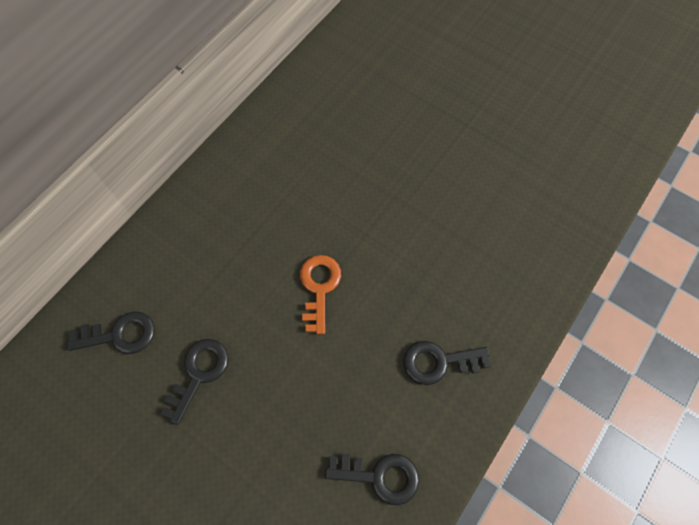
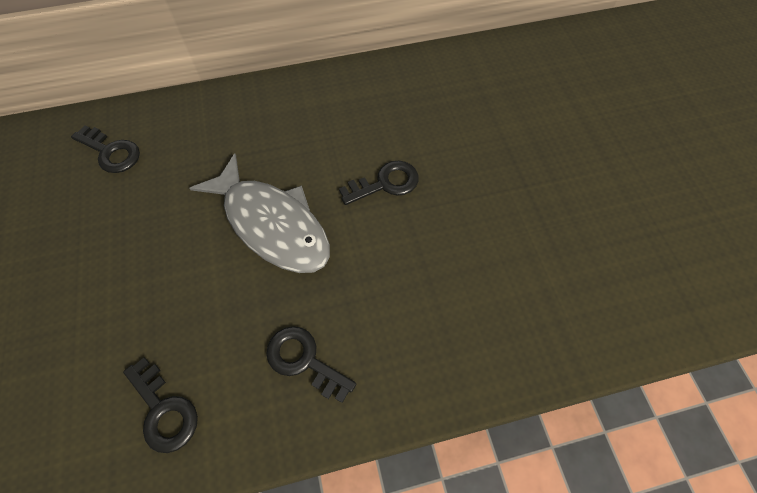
camera: 40 degrees right, 5 degrees down
(199, 373) = (128, 218): black key -> black key (385, 183)
(319, 287) = (272, 224): orange key -> grey fish

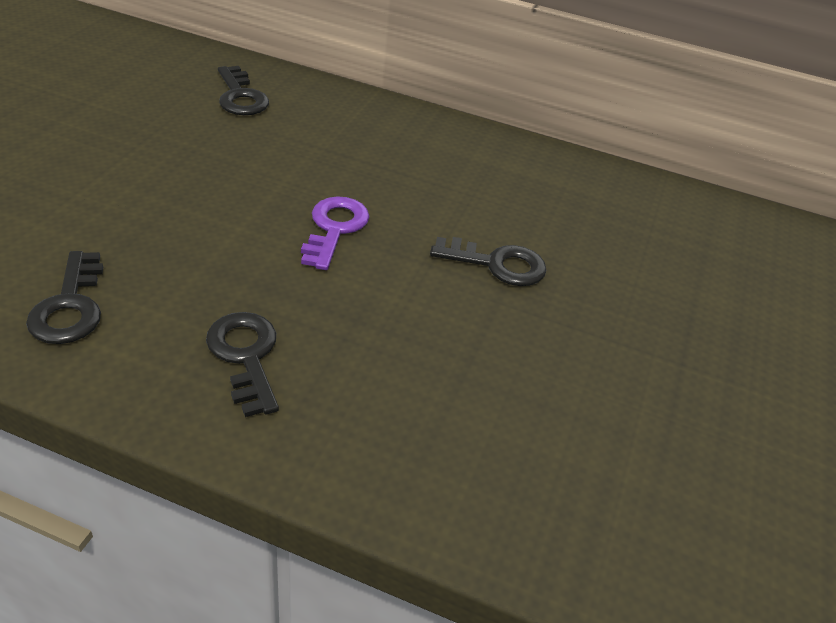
camera: 30 degrees right, 20 degrees down
(272, 224) = (334, 228): grey fish -> purple key

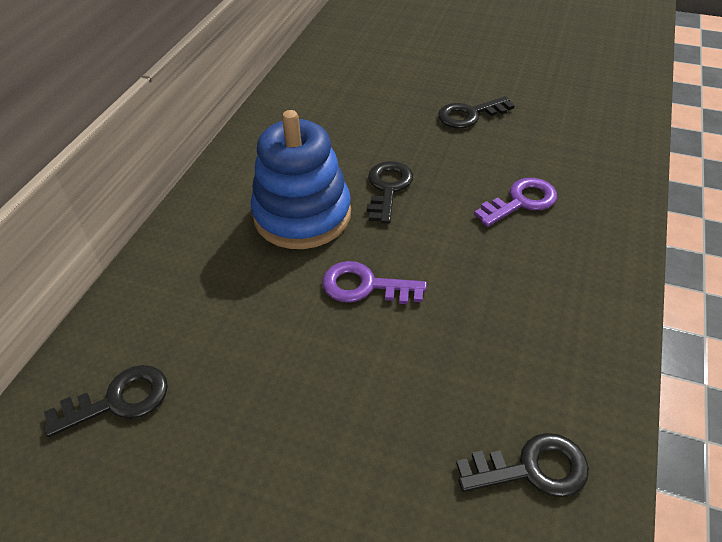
camera: 85 degrees left, 5 degrees up
(245, 356) = (541, 323): black key -> black key (469, 115)
(449, 196) = (302, 215): none -> blue stacking toy
(469, 387) = (521, 201): none -> purple key

